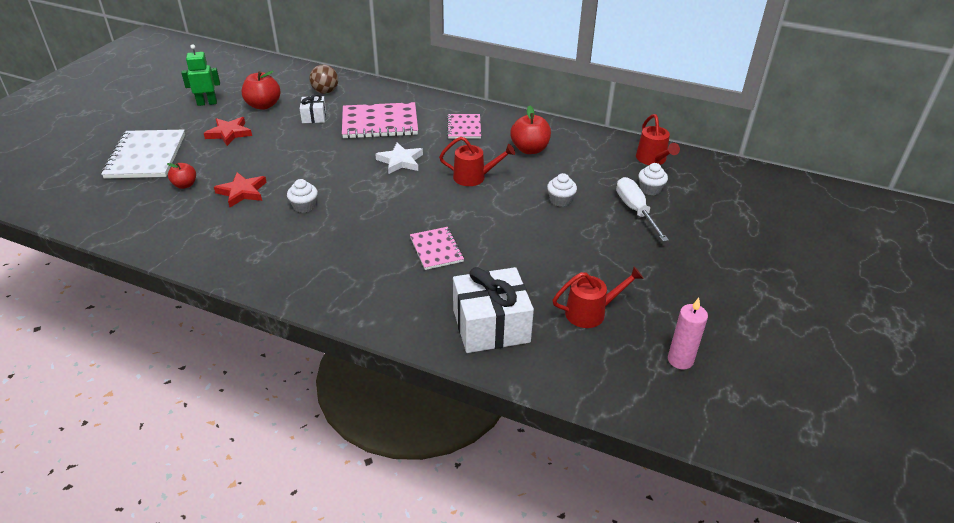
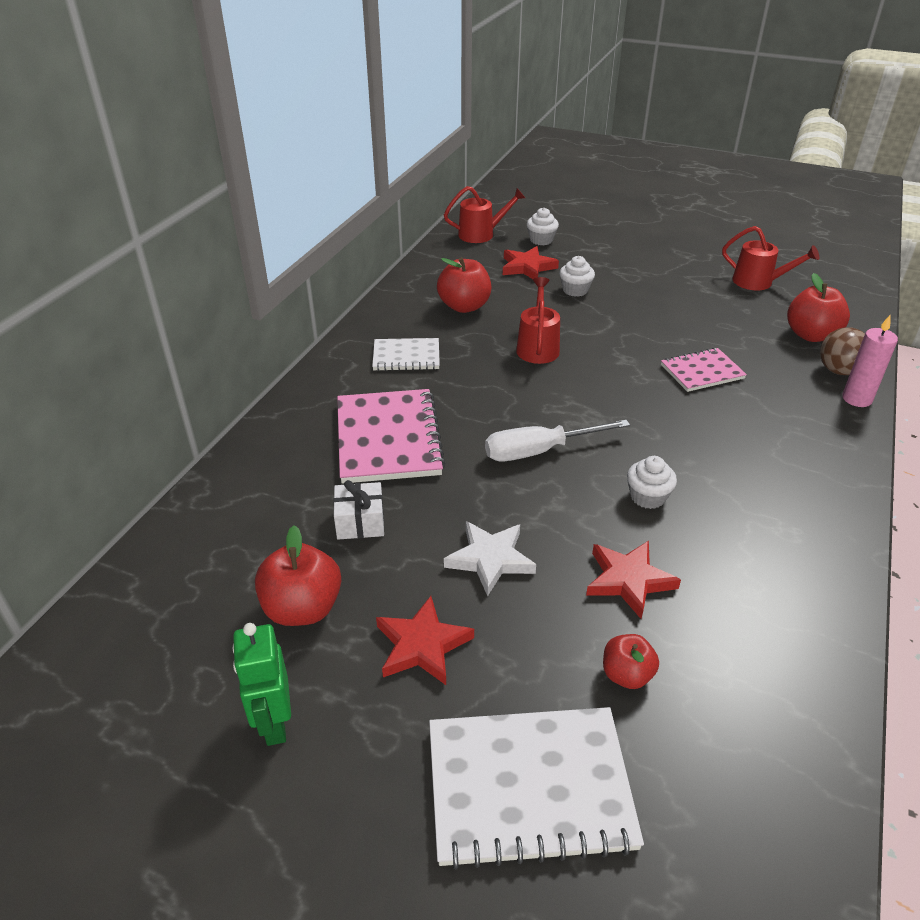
camera: 90 degrees left, 0 degrees up
(325, 92) = (257, 518): brown ball -> brown ball (838, 371)
(400, 161) = (505, 410): white star -> white star (490, 559)
(464, 128) = (406, 356): pink notebook -> white notebook
(491, 326) = (811, 335): white gift -> red apple
(591, 312) = (758, 282): red watering can -> red watering can turned 135 degrees clockwise
(597, 179) = (527, 267): none -> red star
(635, 211) = (583, 250): white screwdriver -> white screwdriver (539, 451)
(680, 360) = (795, 248): pink candle -> pink candle (857, 399)

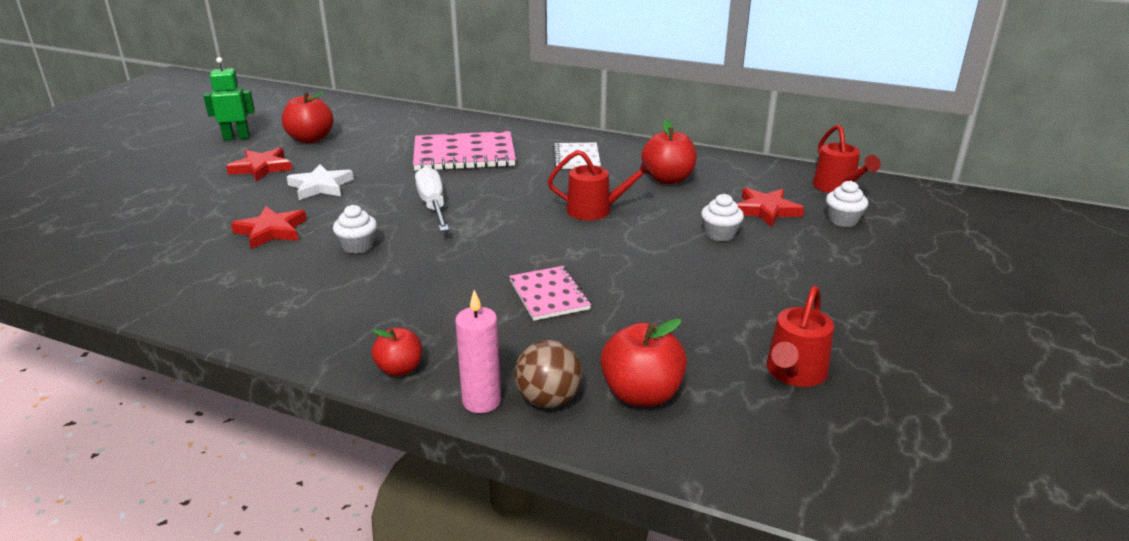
camera: 90 degrees right, 10 degrees down
(360, 522) = (376, 149): white gift -> none
(529, 786) = (144, 193): white notebook -> none
(626, 675) = (192, 224): red apple -> red apple (400, 369)

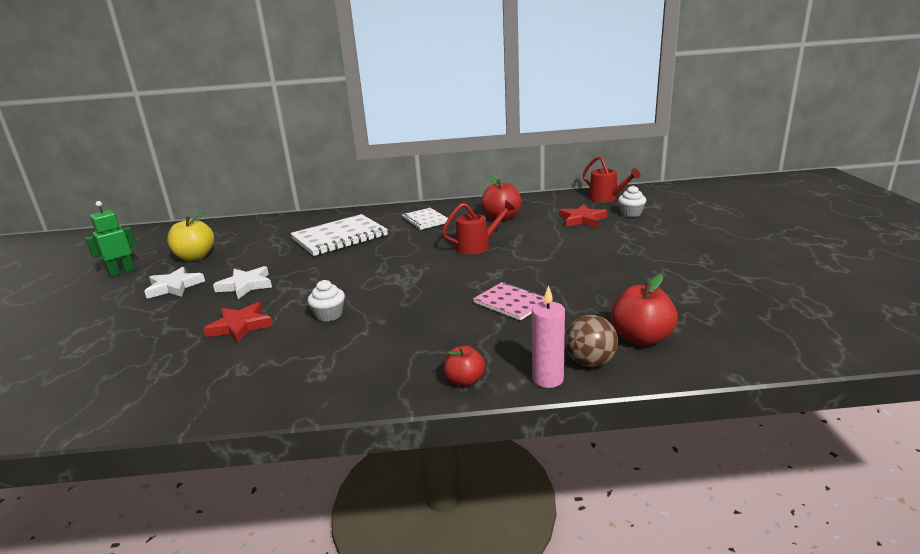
camera: 25 degrees left, 5 degrees down
(261, 168) = (174, 286): red star -> white star
(310, 139) = (195, 257): red apple -> yellow apple
(433, 206) = (356, 274): white screwdriver -> none
(464, 154) = (339, 237): pink notebook -> white notebook
(720, 234) = (572, 239): white cupcake -> none
(794, 373) = (708, 298): red watering can -> none

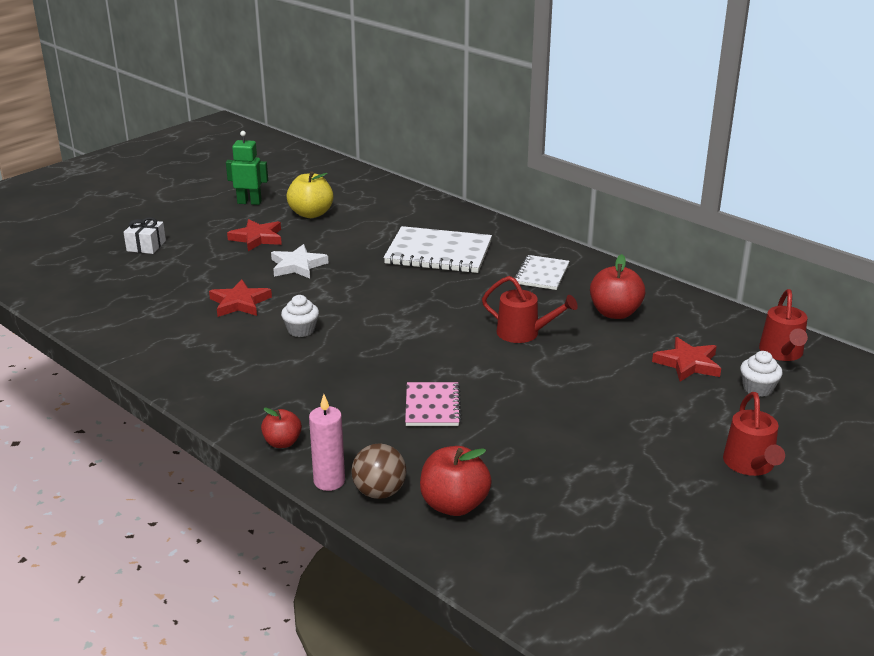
camera: 45 degrees right, 5 degrees up
(61, 336) = (146, 246): none -> white gift
(174, 286) = (257, 238): white star -> red star
(702, 239) = (750, 465): none -> red watering can

